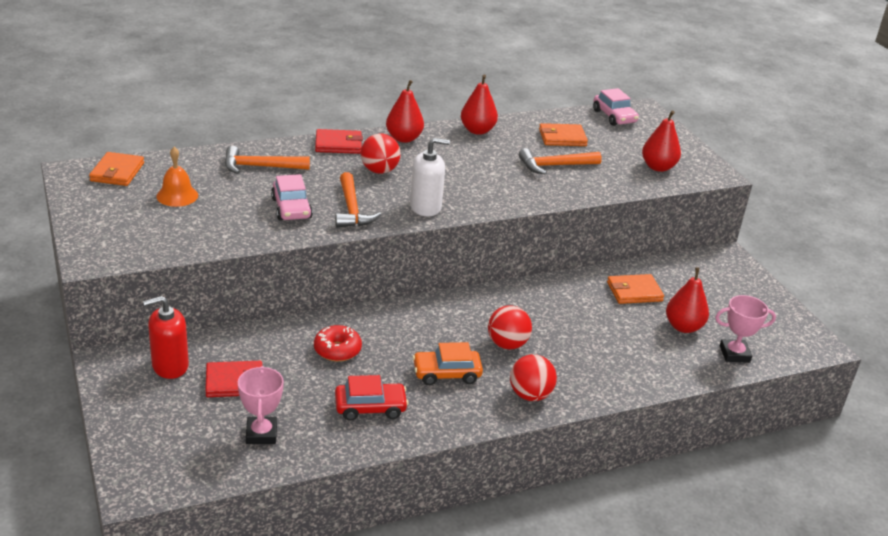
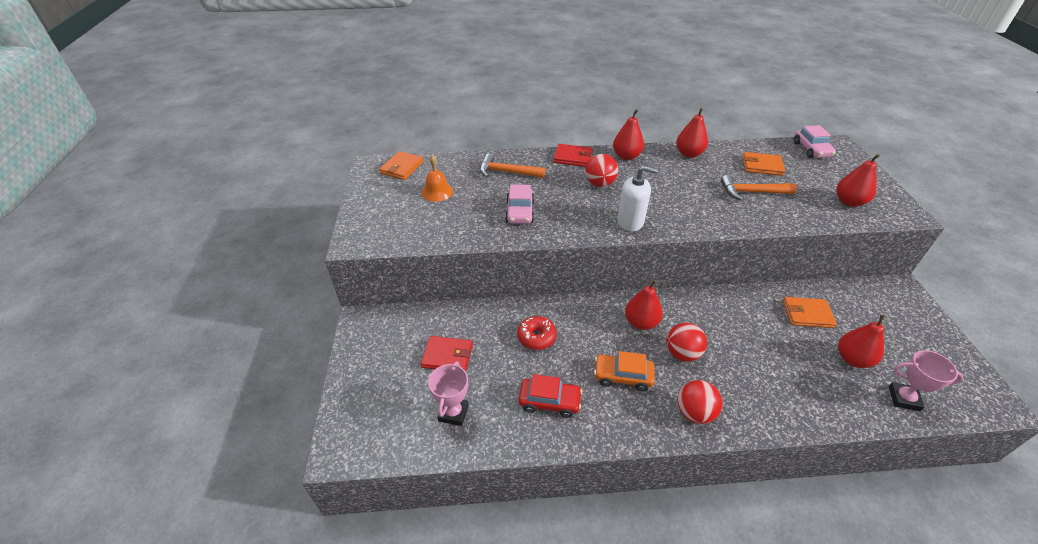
camera: 20 degrees right, 10 degrees up
(170, 366) = (404, 332): red soap dispenser -> none
(352, 209) = (568, 218): orange hammer -> none
(455, 321) = (641, 322): none -> red pear

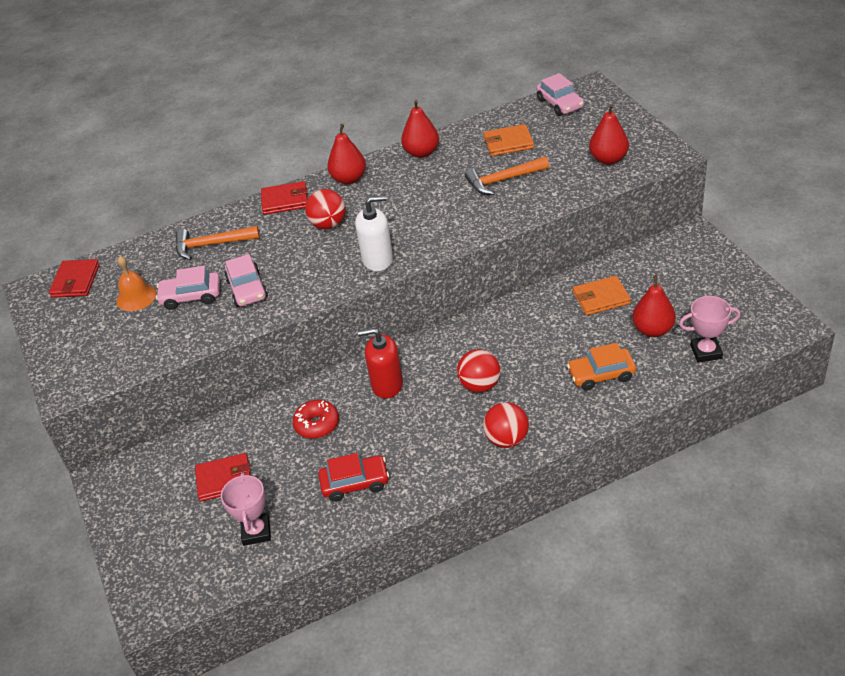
camera: 15 degrees left, 0 degrees up
(402, 167) = (75, 281): orange wallet -> red wallet
(476, 204) = (191, 296): none -> pink car
(603, 324) = (387, 385): none -> red soap dispenser
(623, 376) = (424, 430): orange car -> orange car (601, 375)
(641, 322) = (427, 368): red pear -> none

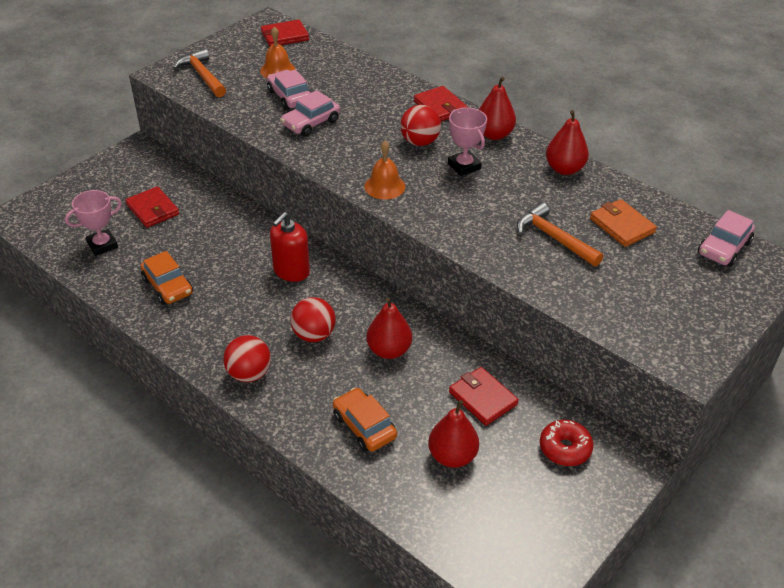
camera: 60 degrees right, 0 degrees up
(211, 245) = (359, 86): orange hammer -> orange hammer (202, 75)
(317, 424) = (228, 242): red donut -> red donut (565, 448)
(355, 483) = (168, 286): red car -> orange car
(378, 260) = (384, 186): white soap dispenser -> orange bell
(387, 385) = (291, 271): red soap dispenser -> red soap dispenser turned 120 degrees counterclockwise
(601, 298) = (483, 398): orange wallet -> red wallet
(608, 159) = (644, 313): red pear -> red pear (389, 350)
(706, 352) = (438, 514): pink trophy -> pink trophy (464, 166)

